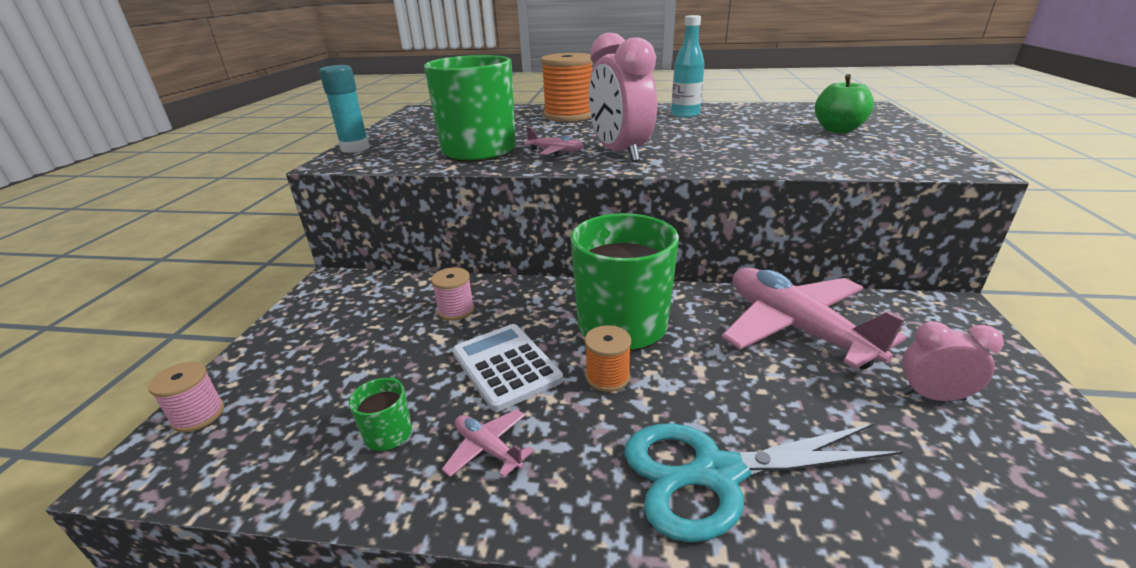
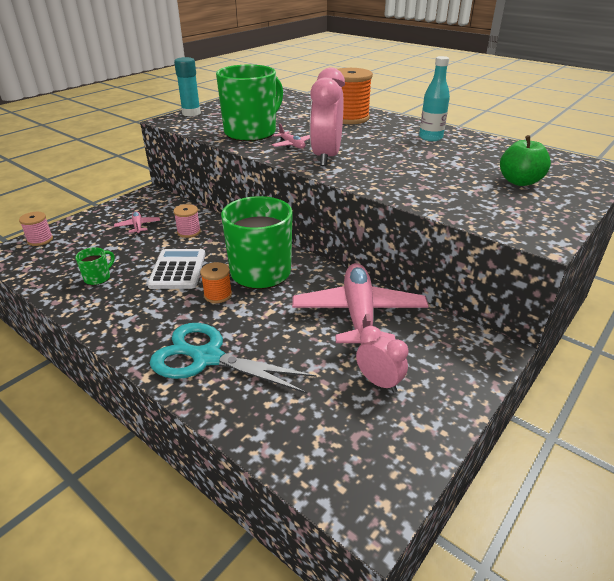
camera: 30 degrees right, 5 degrees up
(488, 449) = (127, 302): pink plane -> pink plane (138, 226)

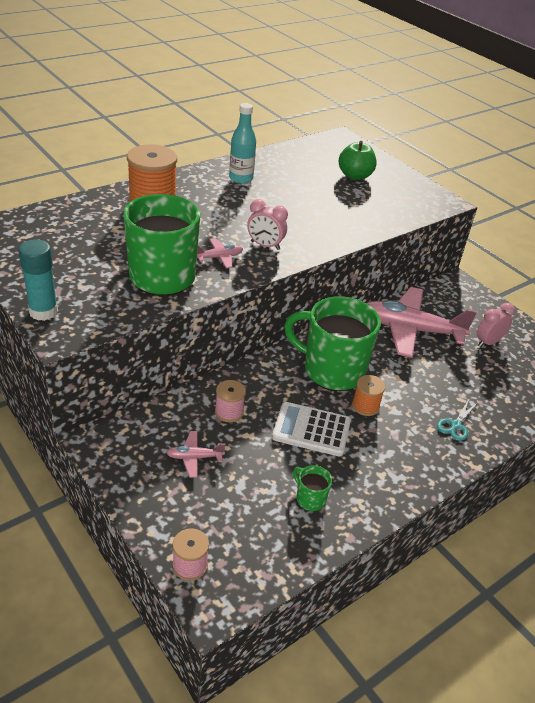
camera: 80 degrees left, 5 degrees up
(207, 357) = (455, 425): turquoise scissors -> turquoise scissors, size x0.45
(326, 157) = (265, 245): pink clock -> pink clock, size x0.56

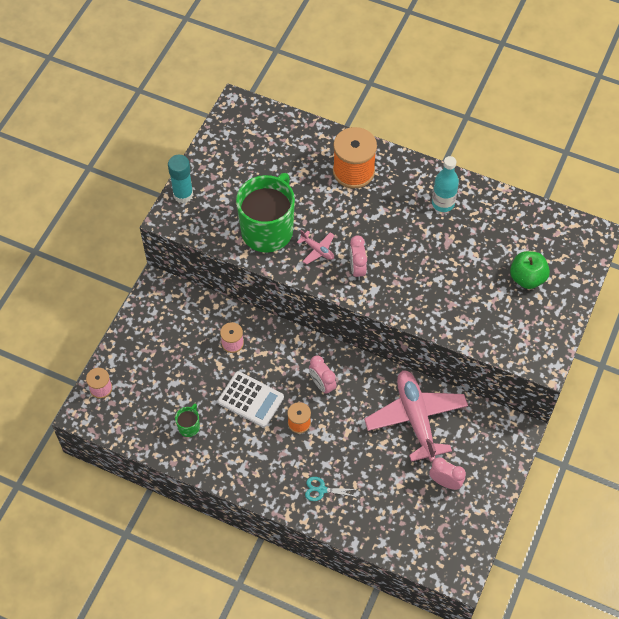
camera: 65 degrees right, 20 degrees up
(194, 457) = (179, 346): pink plane -> none
(311, 430) = (250, 399): white calculator -> white calculator turned 135 degrees clockwise
(332, 370) = (322, 384): green mug -> pink clock

